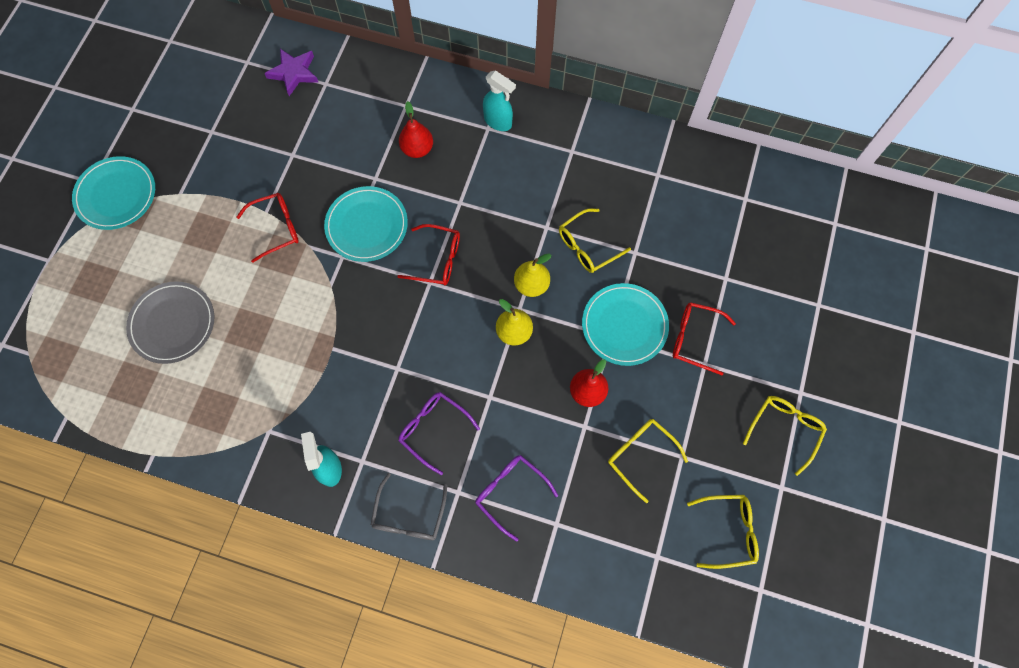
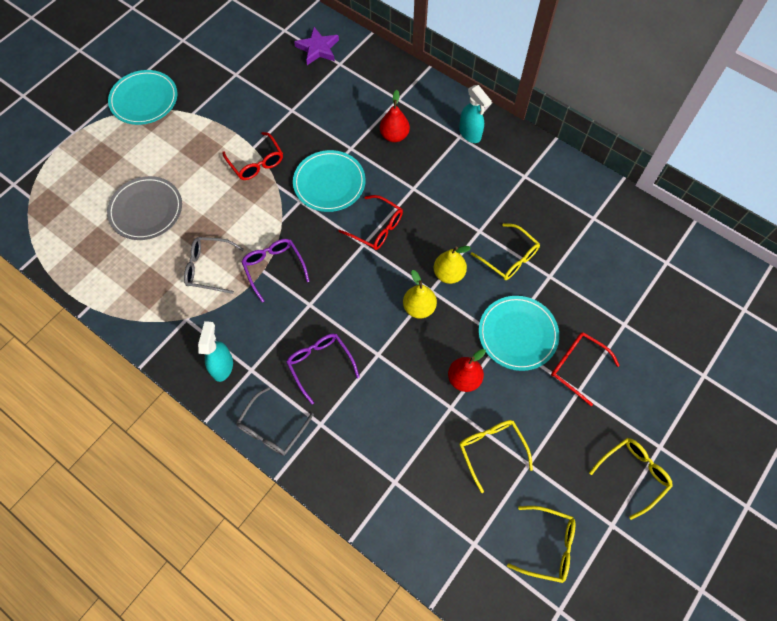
camera: 20 degrees right, 5 degrees down
(271, 365) = (209, 268): none -> grey glasses
(276, 228) = (256, 162): red glasses -> red glasses turned 60 degrees clockwise
(510, 492) = (365, 440): purple glasses -> purple glasses (274, 268)
(587, 246) = (509, 258): yellow glasses -> yellow glasses turned 120 degrees counterclockwise

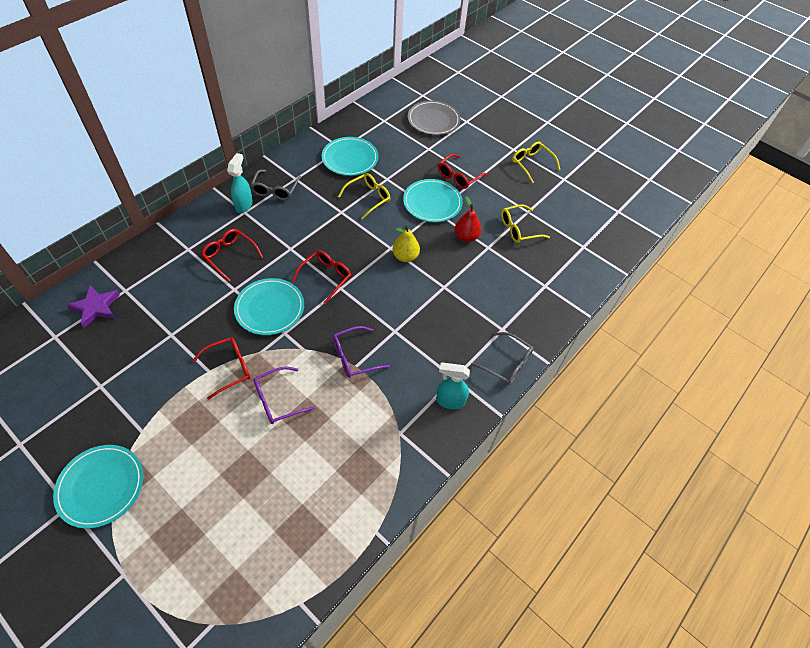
camera: 90 degrees left, 10 degrees down
(146, 210) = (264, 477): grey plate -> grey plate (433, 120)
(209, 268) = (346, 413): grey glasses -> grey glasses (275, 190)
(320, 364) = (451, 326): purple glasses -> purple glasses (278, 400)
(394, 136) = (229, 256): red pear -> red glasses
(448, 274) = (377, 235): yellow pear -> none
(470, 134) = (244, 205): turquoise spray bottle -> turquoise spray bottle turned 45 degrees counterclockwise
(548, 546) = (580, 210): yellow glasses -> none
(576, 229) = (350, 158): none -> turquoise plate

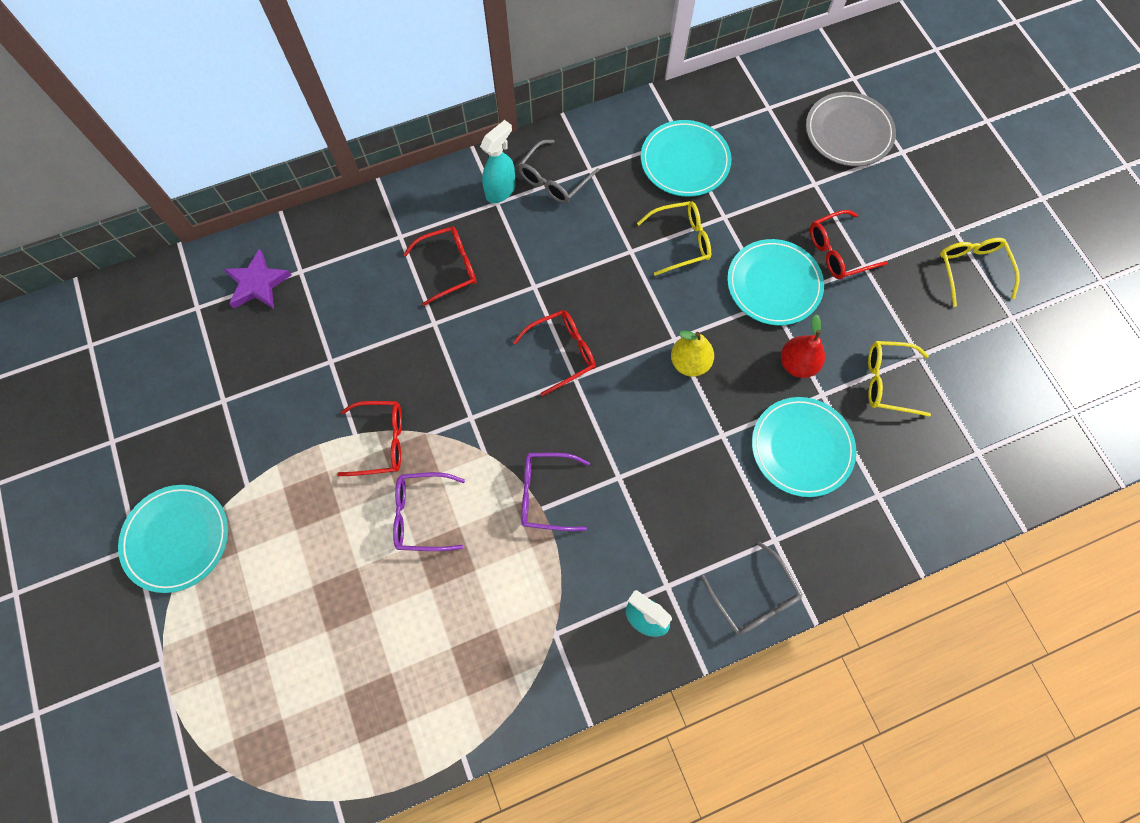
camera: 30 degrees right, 15 degrees up
(229, 256) = (449, 267): red glasses -> red glasses turned 90 degrees clockwise
(270, 308) = (467, 372): turquoise plate -> turquoise plate (801, 448)

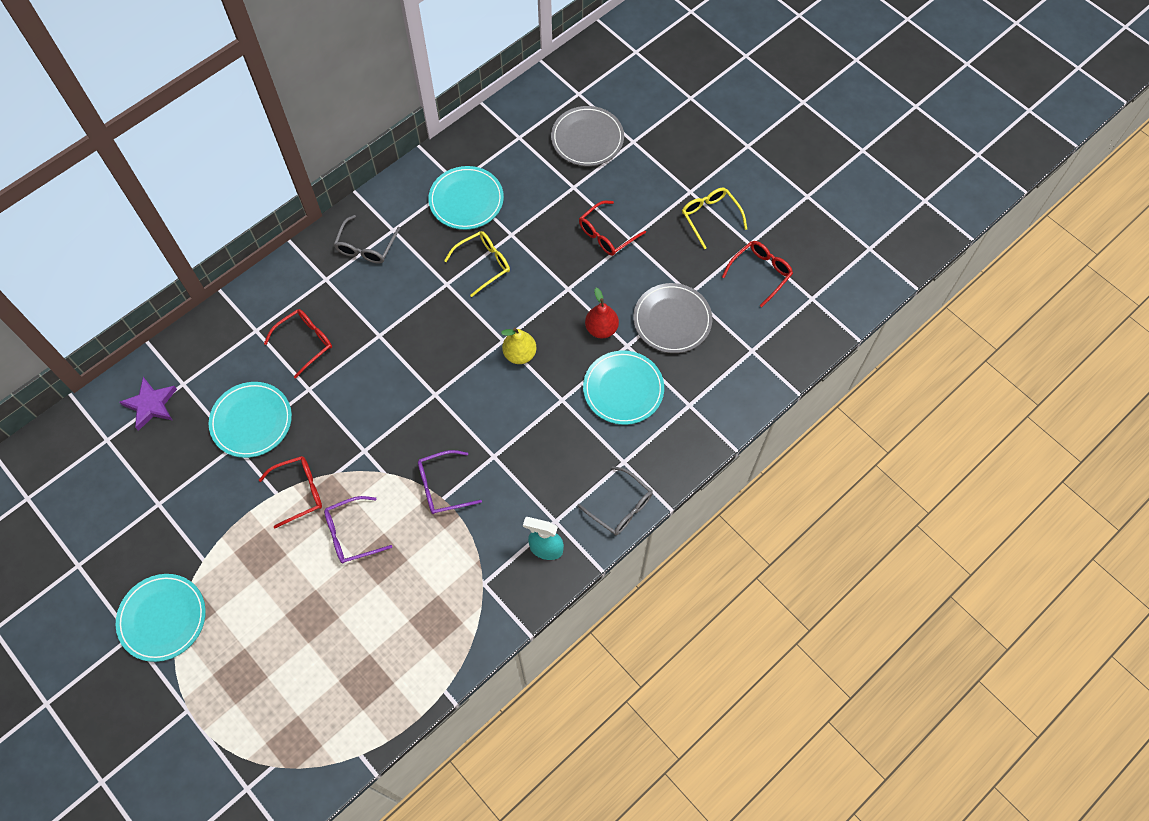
camera: 20 degrees left, 5 degrees down
(501, 190) = (326, 268): turquoise spray bottle -> none
(562, 352) = (419, 378): red glasses -> red glasses (760, 273)
(773, 284) = (565, 275): turquoise plate -> turquoise plate (251, 421)
(887, 381) = (672, 320): yellow glasses -> grey plate

